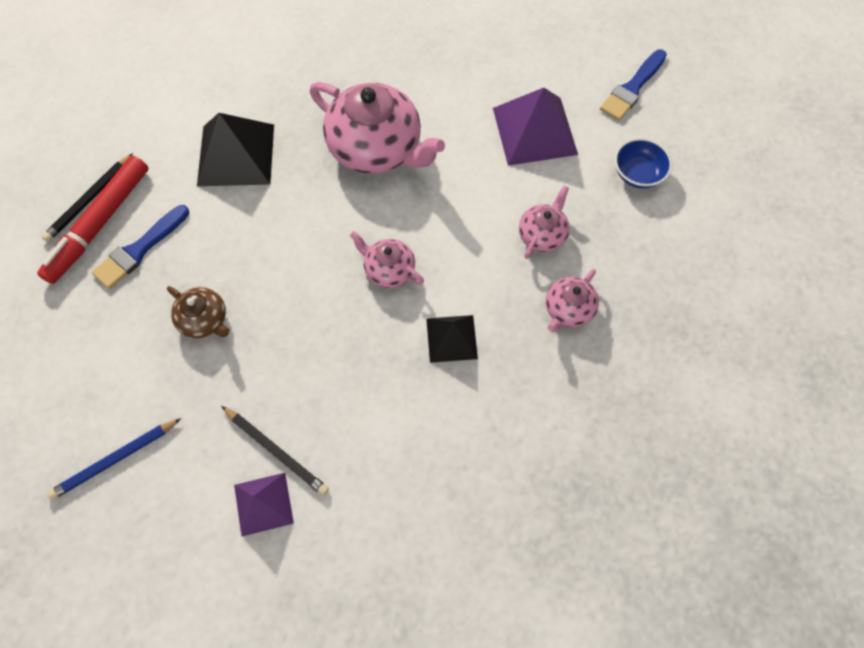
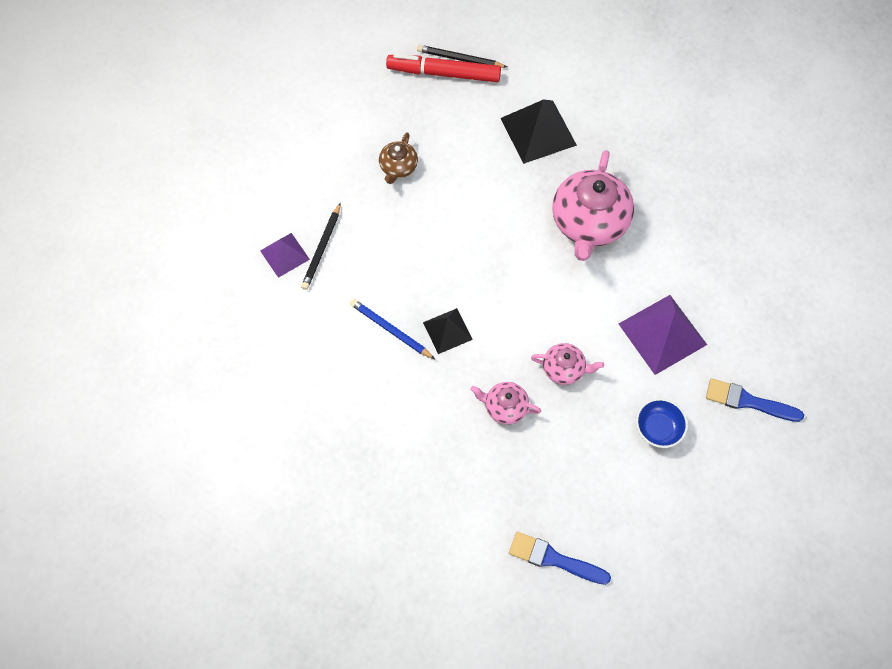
camera: 70 degrees right, 0 degrees up
(115, 459) = (284, 158): blue pencil -> blue pencil (391, 330)
(139, 249) = (434, 106): blue brush -> blue brush (554, 559)
(388, 270) = (486, 269): pink teapot -> none

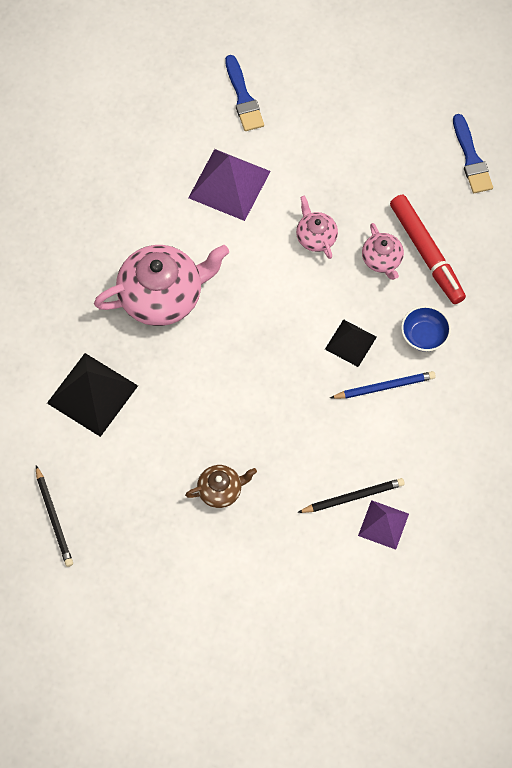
camera: 125 degrees left, 0 degrees up
(391, 330) = (384, 387): blue pencil -> blue pencil turned 105 degrees counterclockwise
(443, 73) = (82, 521): red marker -> red marker (426, 253)
(657, 428) = (314, 146): blue bowl -> blue bowl (424, 335)

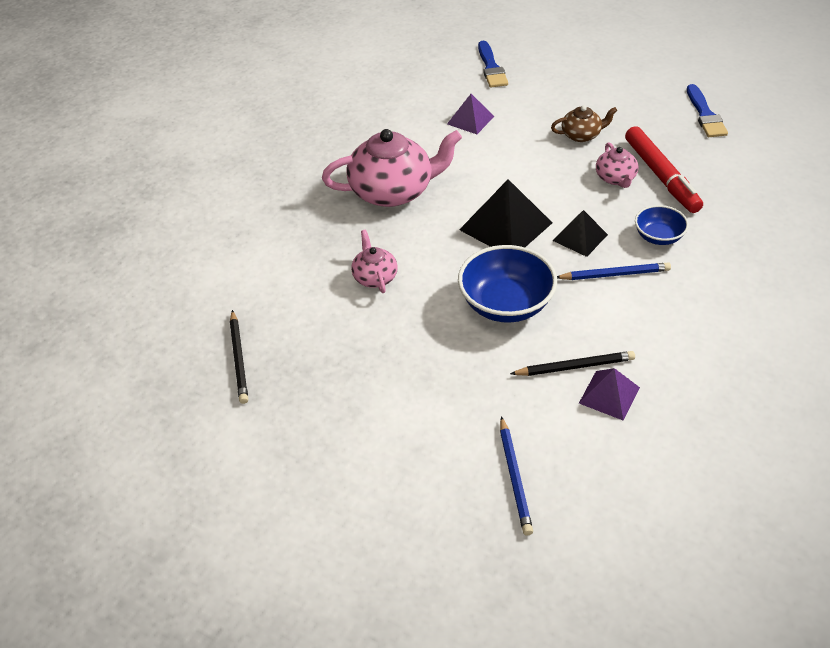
camera: 10 degrees right, 20 degrees down
(92, 394) = (306, 259): black pyramid -> black pyramid (505, 226)
(220, 490) = (426, 349): brown teapot -> brown teapot (581, 135)
(229, 184) = (470, 120): purple pyramid -> purple pyramid, size x0.59
(287, 432) = (506, 304): none -> blue bowl
(309, 615) = (514, 477): none -> blue pencil
(316, 237) = (550, 159): pink teapot -> pink teapot (375, 277)

